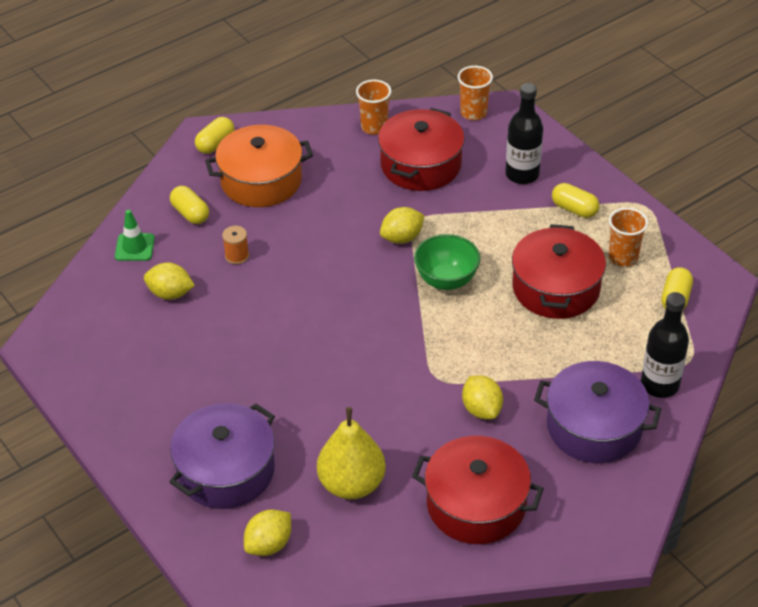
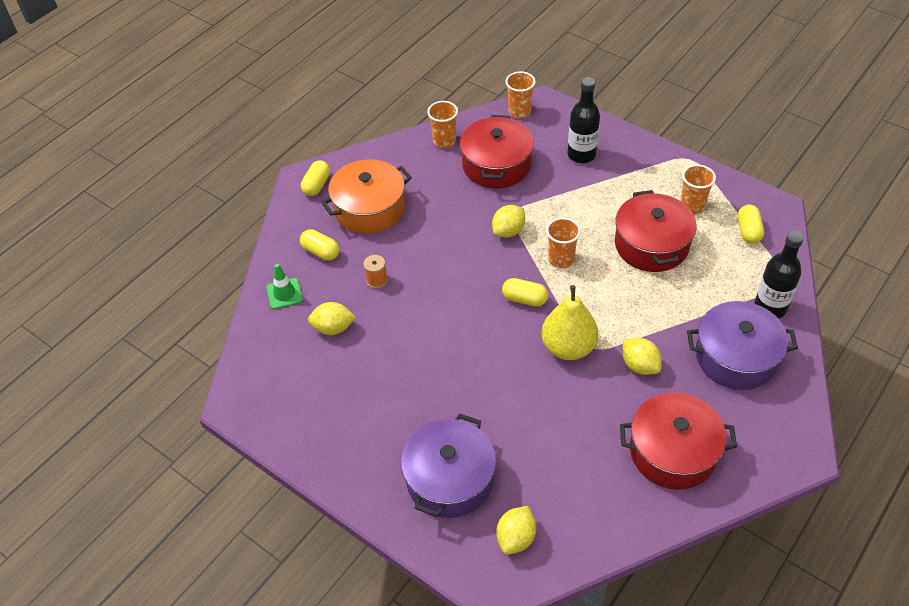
camera: 15 degrees left, 5 degrees up
(352, 484) = (562, 462): yellow pear -> yellow pear (568, 347)
(446, 280) = (561, 259): green bowl -> orange cup
(574, 209) = (635, 174): yellow capsule -> yellow capsule (524, 299)

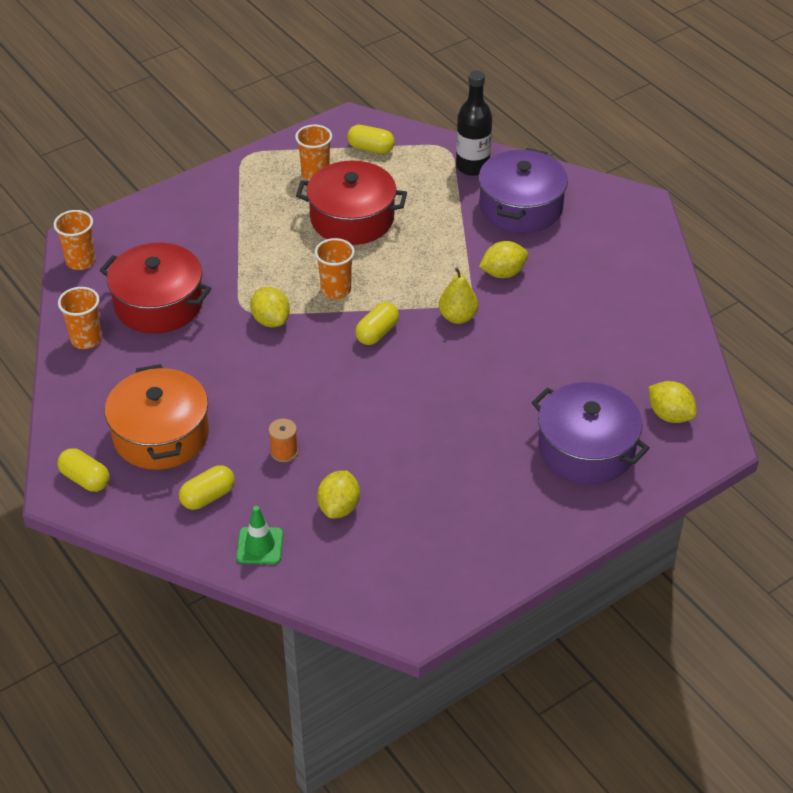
camera: 75 degrees left, 5 degrees down
(568, 347) = (458, 317): yellow pear -> yellow pear, size x0.63
(581, 155) = (188, 231): black bottle -> none
(673, 452) = (611, 281): red pot -> none

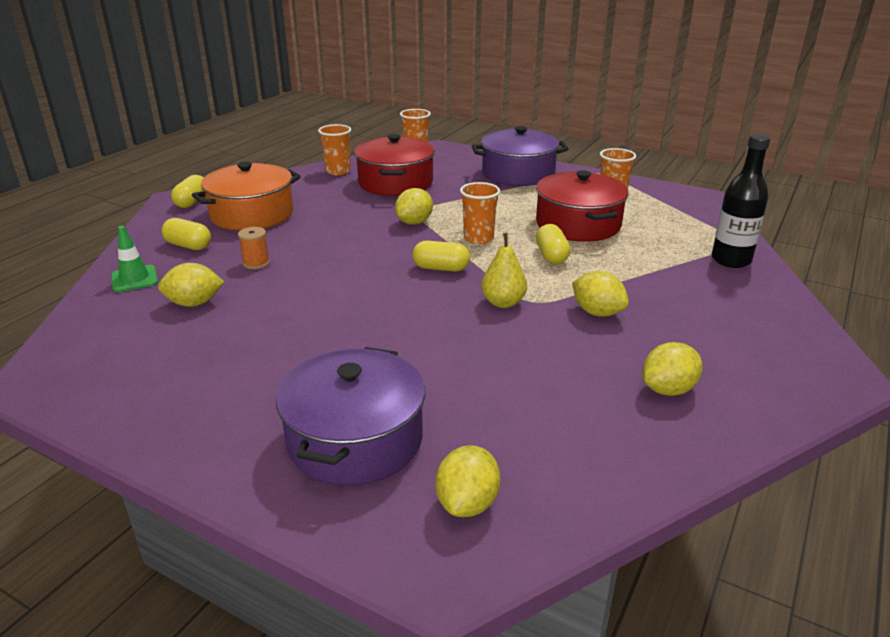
camera: 65 degrees right, 15 degrees down
(370, 148) = (679, 211): yellow capsule -> yellow capsule (551, 256)
(521, 207) = (712, 299): purple pot -> purple pot (518, 173)
(612, 283) = (668, 389): none -> yellow lemon

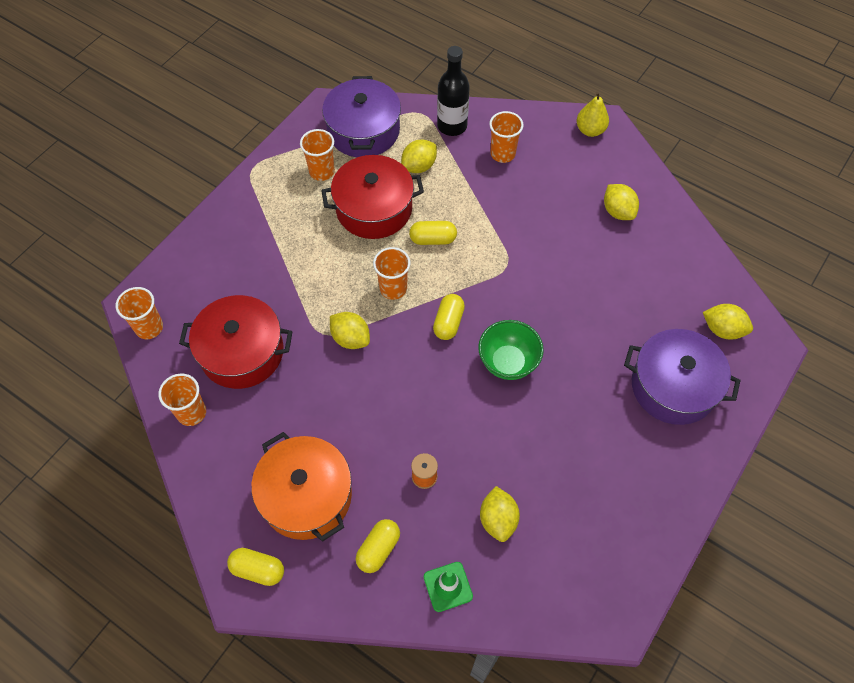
camera: 85 degrees left, 30 degrees up
(391, 305) = (508, 362): none -> green bowl
(503, 303) = (508, 284): yellow pear -> yellow pear (590, 130)
(518, 173) = (240, 235): purple pot -> purple pot (363, 131)
(597, 312) = (525, 227): yellow lemon -> yellow lemon (419, 166)
(711, 294) = (502, 154): none -> orange cup

